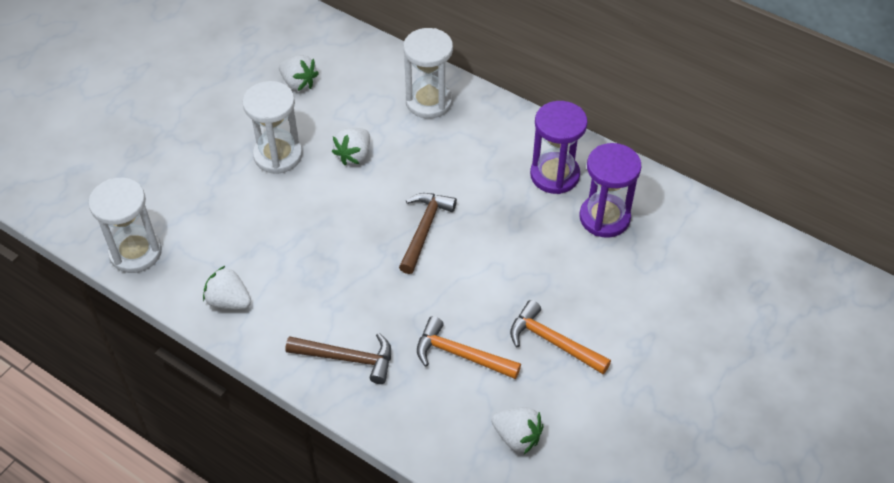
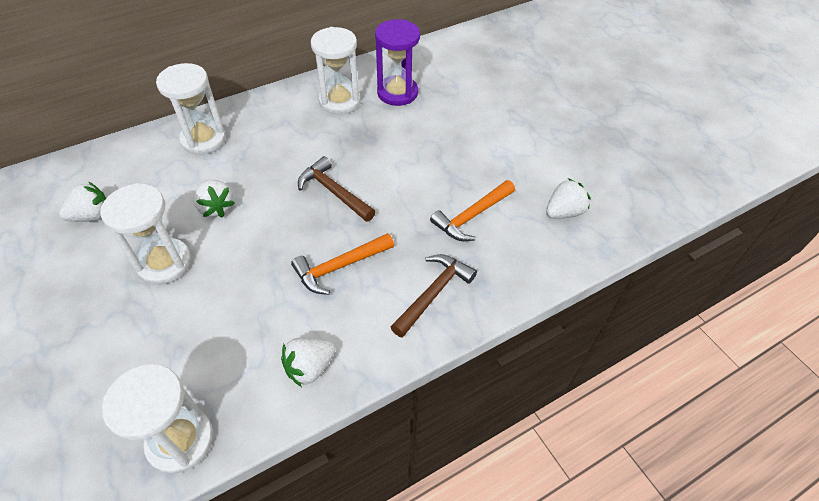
camera: 65 degrees left, 0 degrees up
(552, 342) = (489, 160): orange hammer -> orange hammer (339, 267)
(554, 175) = (339, 101): purple hourglass -> white hourglass

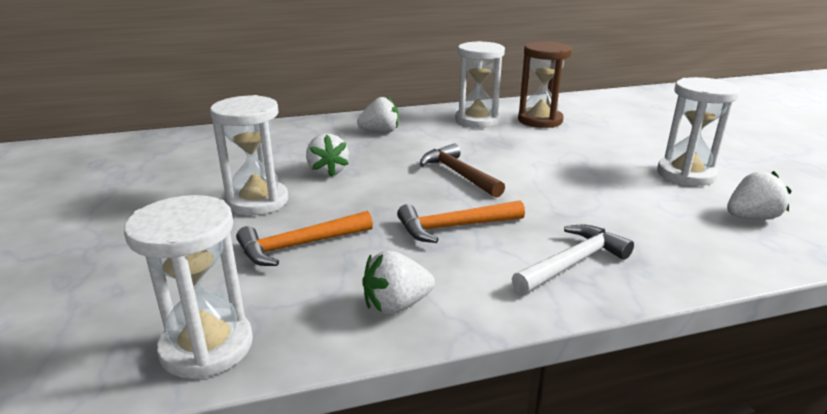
camera: 15 degrees right, 25 degrees down
(92, 216) = (202, 164): white strawberry -> white strawberry (380, 131)
(203, 139) = (332, 130): white hourglass -> white hourglass (685, 174)
(397, 93) = (540, 120): purple hourglass -> brown hourglass
(434, 293) = (573, 262): brown hammer -> white hammer
(471, 216) = (625, 208): orange hammer -> orange hammer (299, 246)

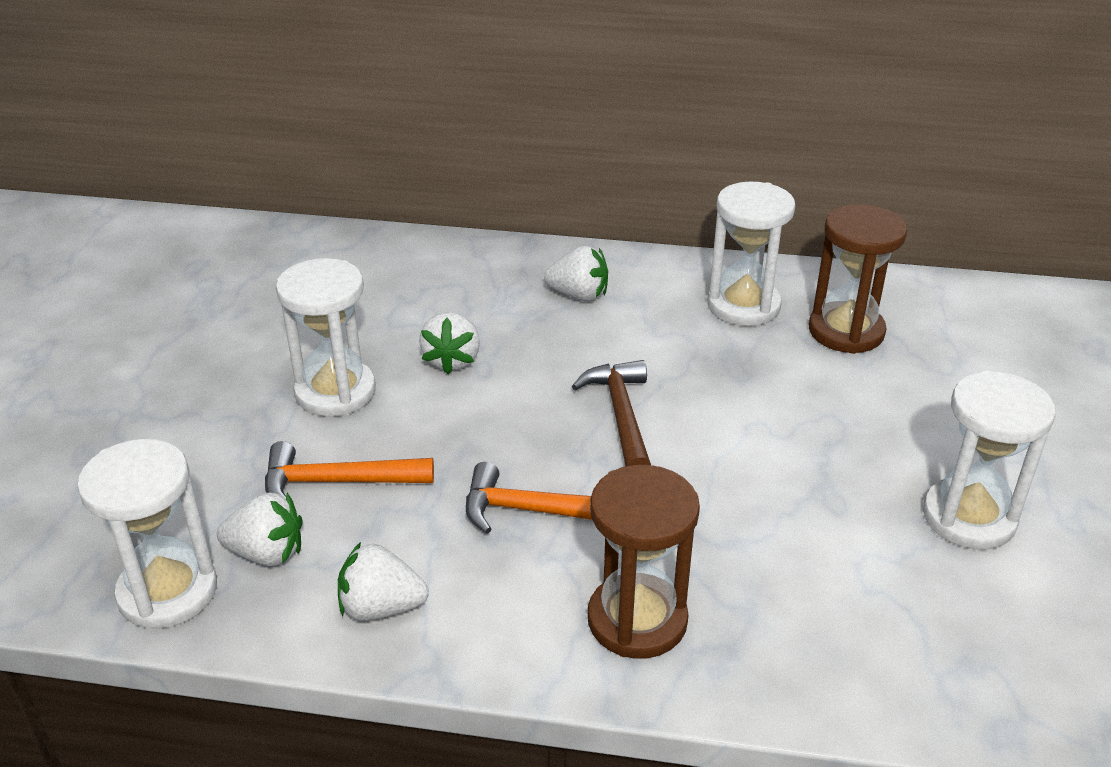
camera: 25 degrees right, 10 degrees up
(573, 262) = (637, 620): white hammer -> brown hourglass
(751, 217) = (977, 632): white strawberry -> white strawberry (267, 553)

